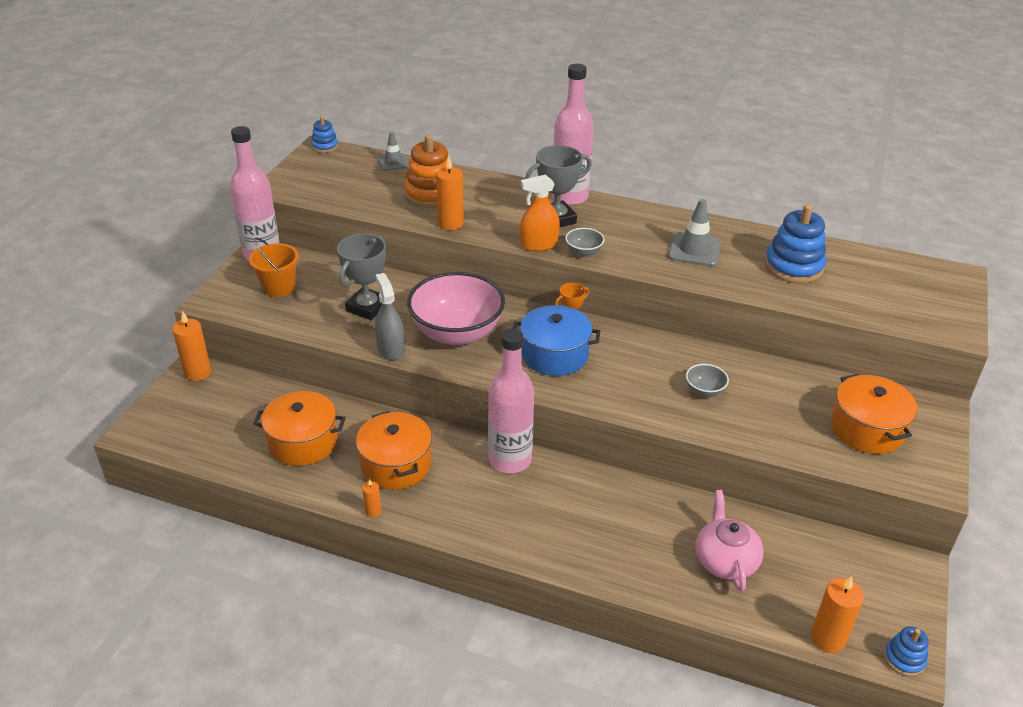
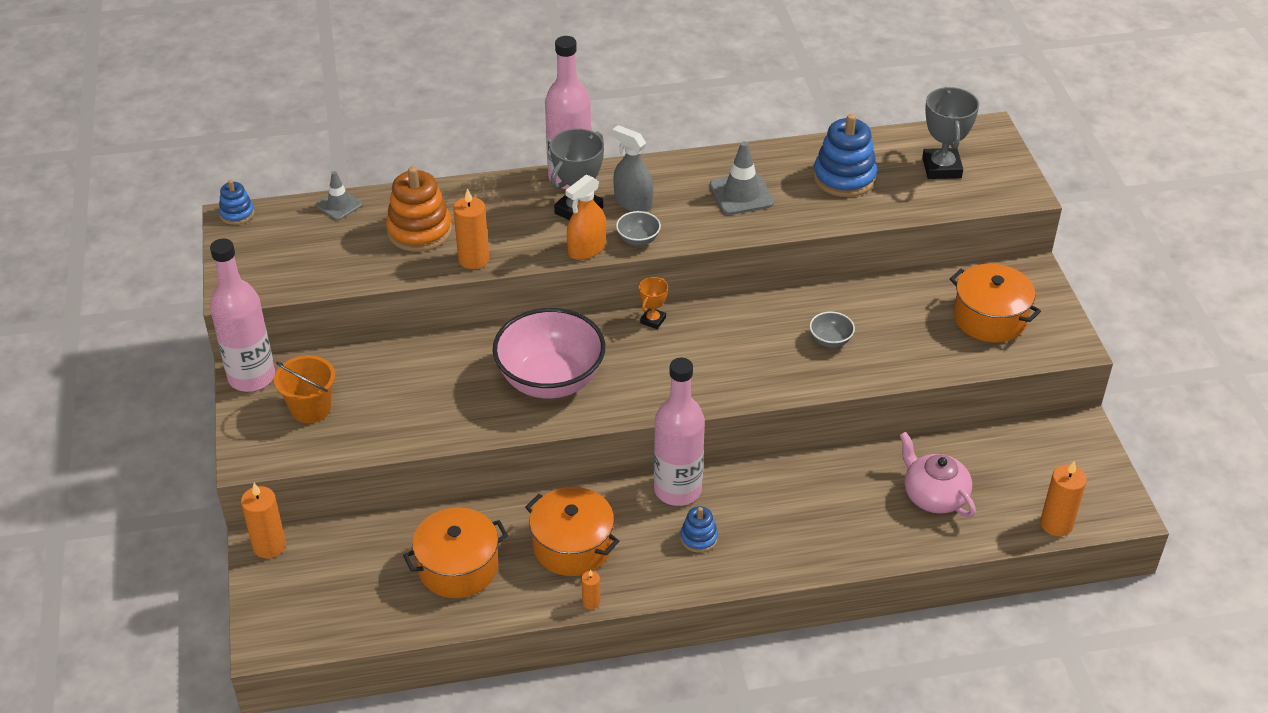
camera: 30 degrees left, 5 degrees up
(367, 307) = (431, 391): grey trophy -> grey trophy (941, 168)
(391, 349) = (498, 427): grey spray bottle -> grey spray bottle (633, 203)
(554, 355) = (666, 362): blue pot -> none
(904, 659) = (1121, 512): blue stacking toy -> blue stacking toy (699, 538)

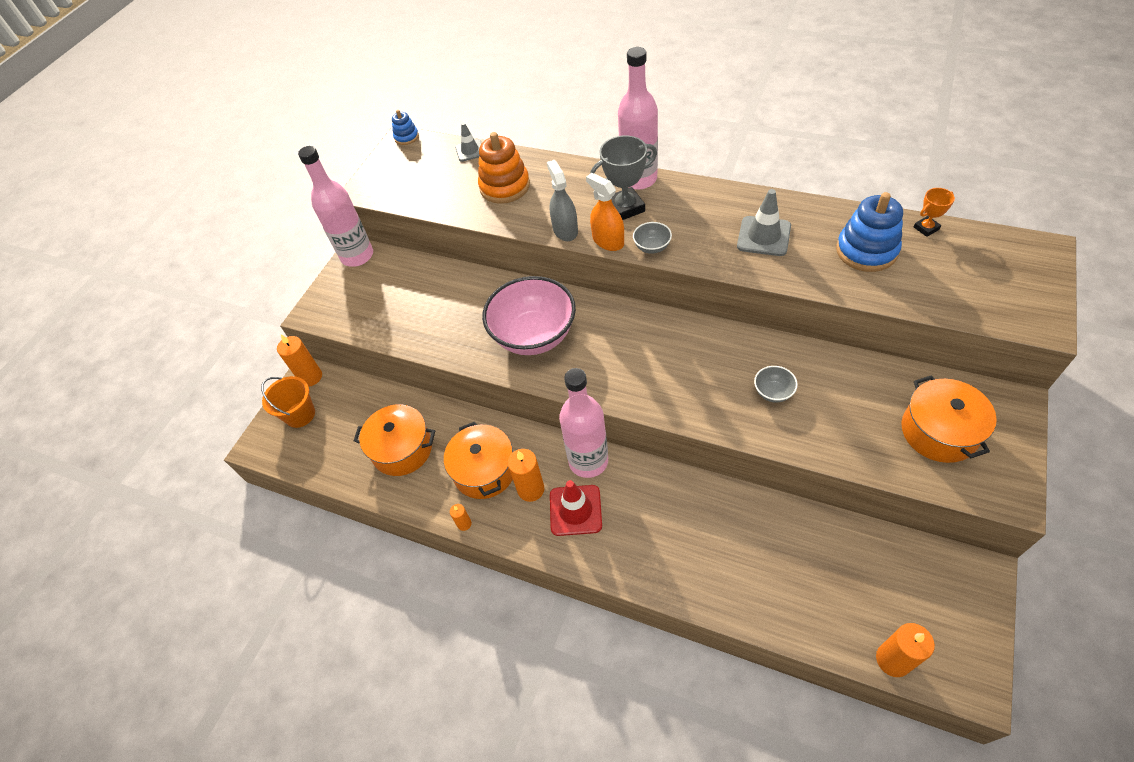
camera: 40 degrees right, 10 degrees up
(310, 408) = (372, 292): orange bucket -> orange bucket (300, 414)
(473, 259) = (523, 221): orange candle -> orange candle (531, 489)
(587, 249) = (608, 241): orange spray bottle -> orange spray bottle turned 60 degrees clockwise
(633, 203) = (671, 215): grey spray bottle -> grey spray bottle (565, 230)
(653, 320) = (642, 316): orange trophy -> orange trophy (926, 228)
(699, 538) = (575, 510): blue stacking toy -> red traffic cone
(934, 496) = (792, 570): pink teapot -> none
(941, 168) = (969, 271): grey trophy -> none

